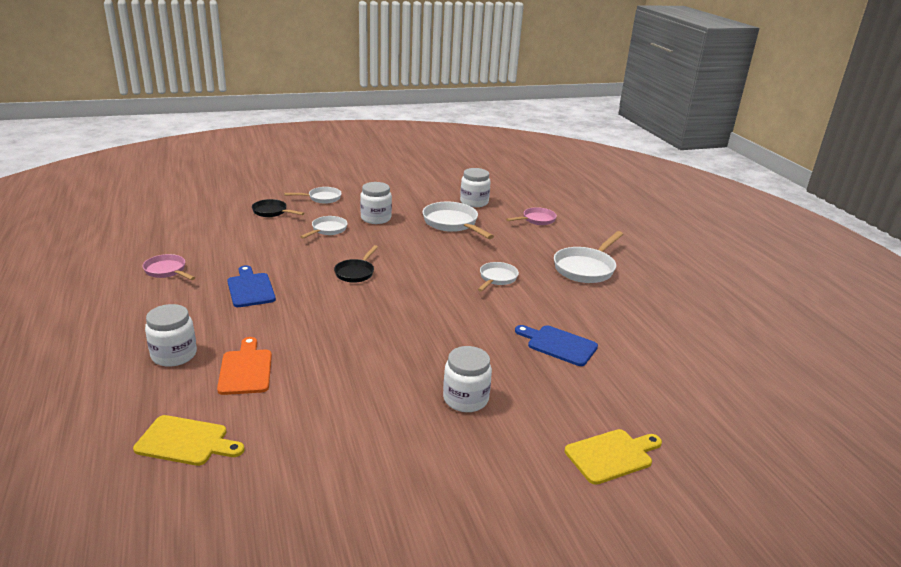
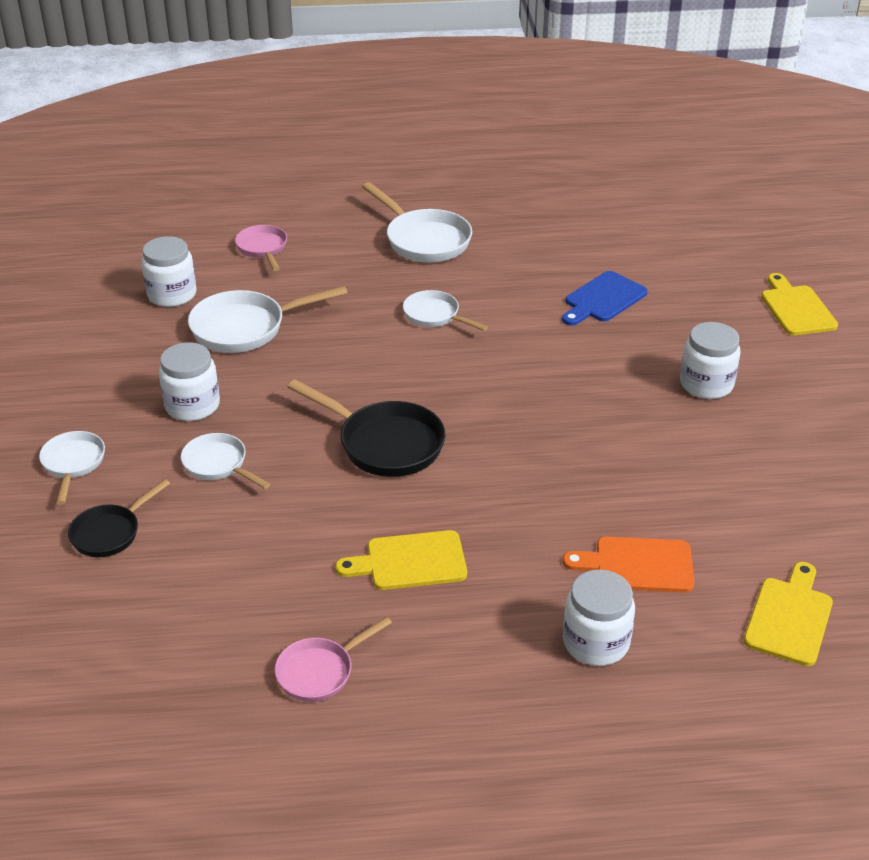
camera: 75 degrees left, 10 degrees up
(250, 288) = (410, 561): blue cutting board -> yellow cutting board
(356, 272) = (384, 444): black pan -> black pan, size x1.64

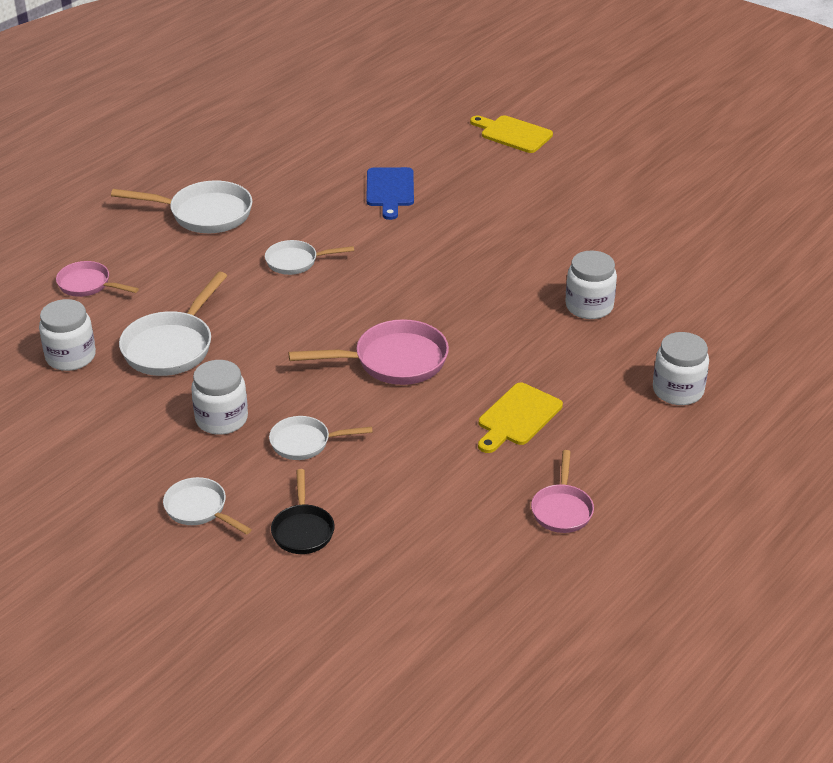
camera: 45 degrees left, 0 degrees up
(384, 444) = (393, 361): black pan -> pink pan
(637, 565) = (639, 336): orange cutting board -> none
(706, 384) = (528, 210): white jar -> white jar (589, 306)
(789, 617) = (748, 313): yellow cutting board -> none

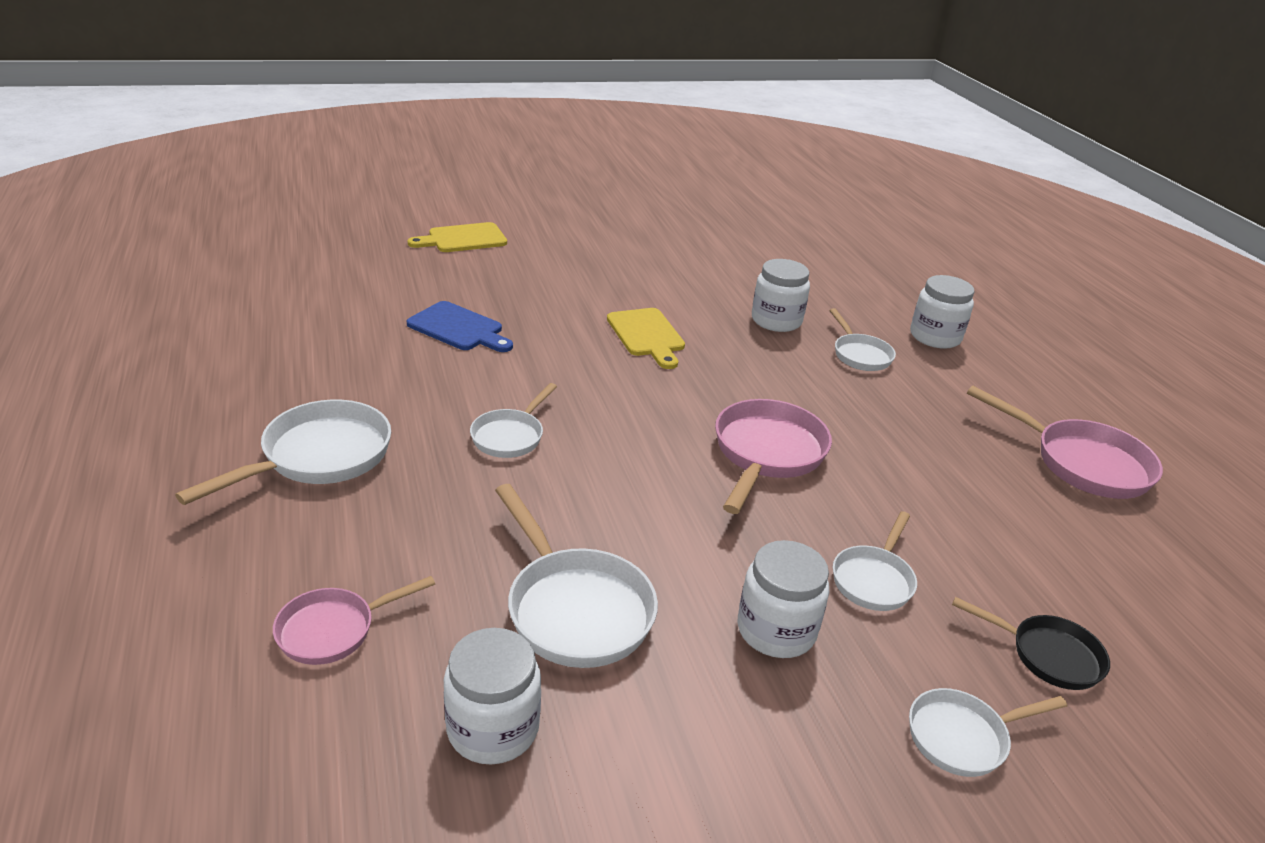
camera: 60 degrees left, 5 degrees down
(517, 417) = (920, 425): yellow cutting board -> yellow cutting board (647, 335)
(562, 509) = (1082, 463): pink pan -> pink pan, size x1.64
(589, 361) = (860, 355): none -> white pan

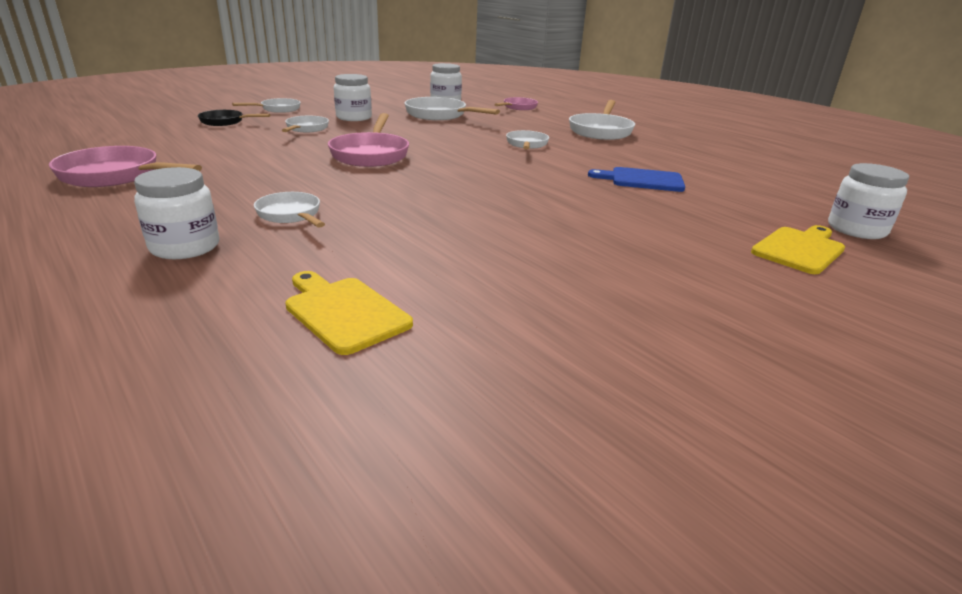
camera: 160 degrees right, 5 degrees down
(647, 335) = (502, 198): yellow cutting board -> yellow cutting board (344, 312)
(776, 320) = (386, 230): white jar -> white jar (856, 229)

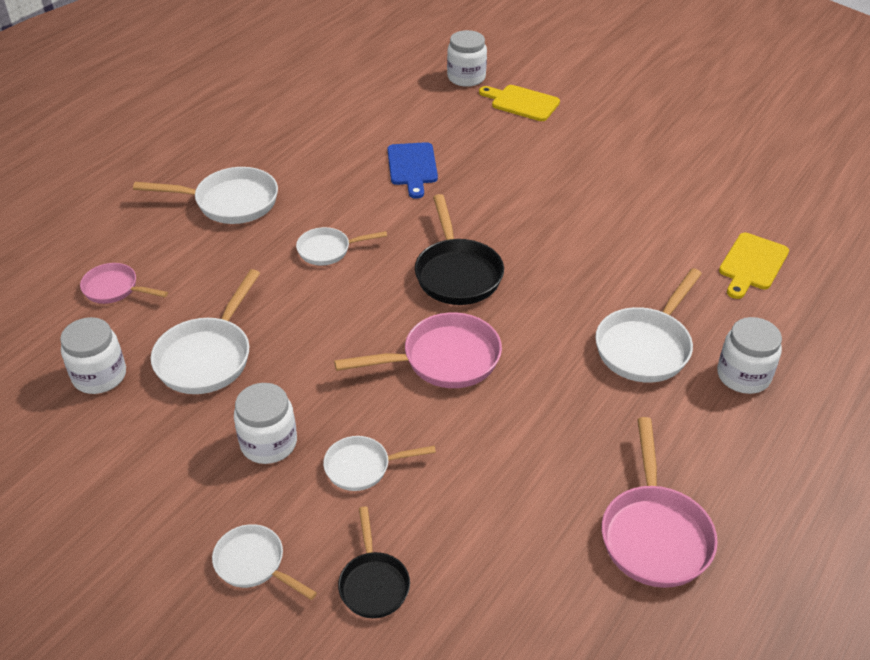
camera: 105 degrees left, 15 degrees up
(291, 215) = (646, 346): white pan -> white pan, size x1.64
(467, 171) = (457, 273): none -> black pan

